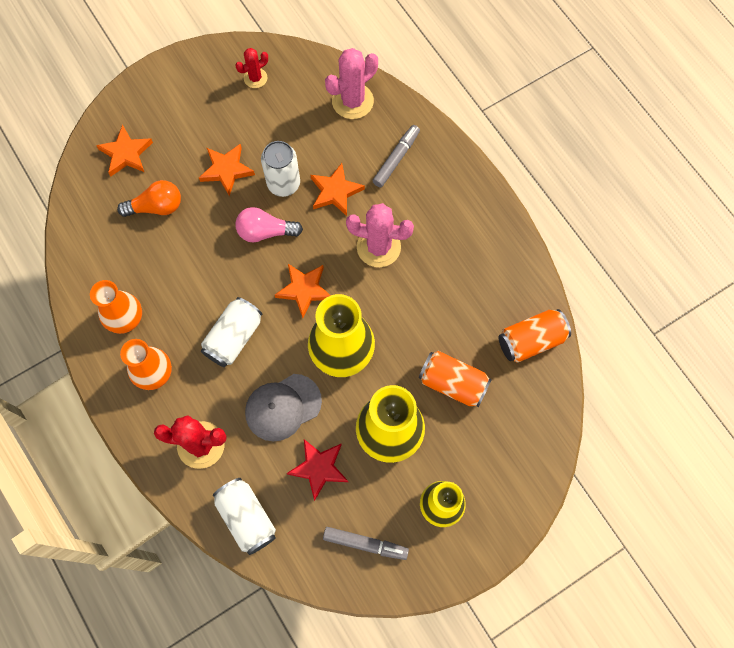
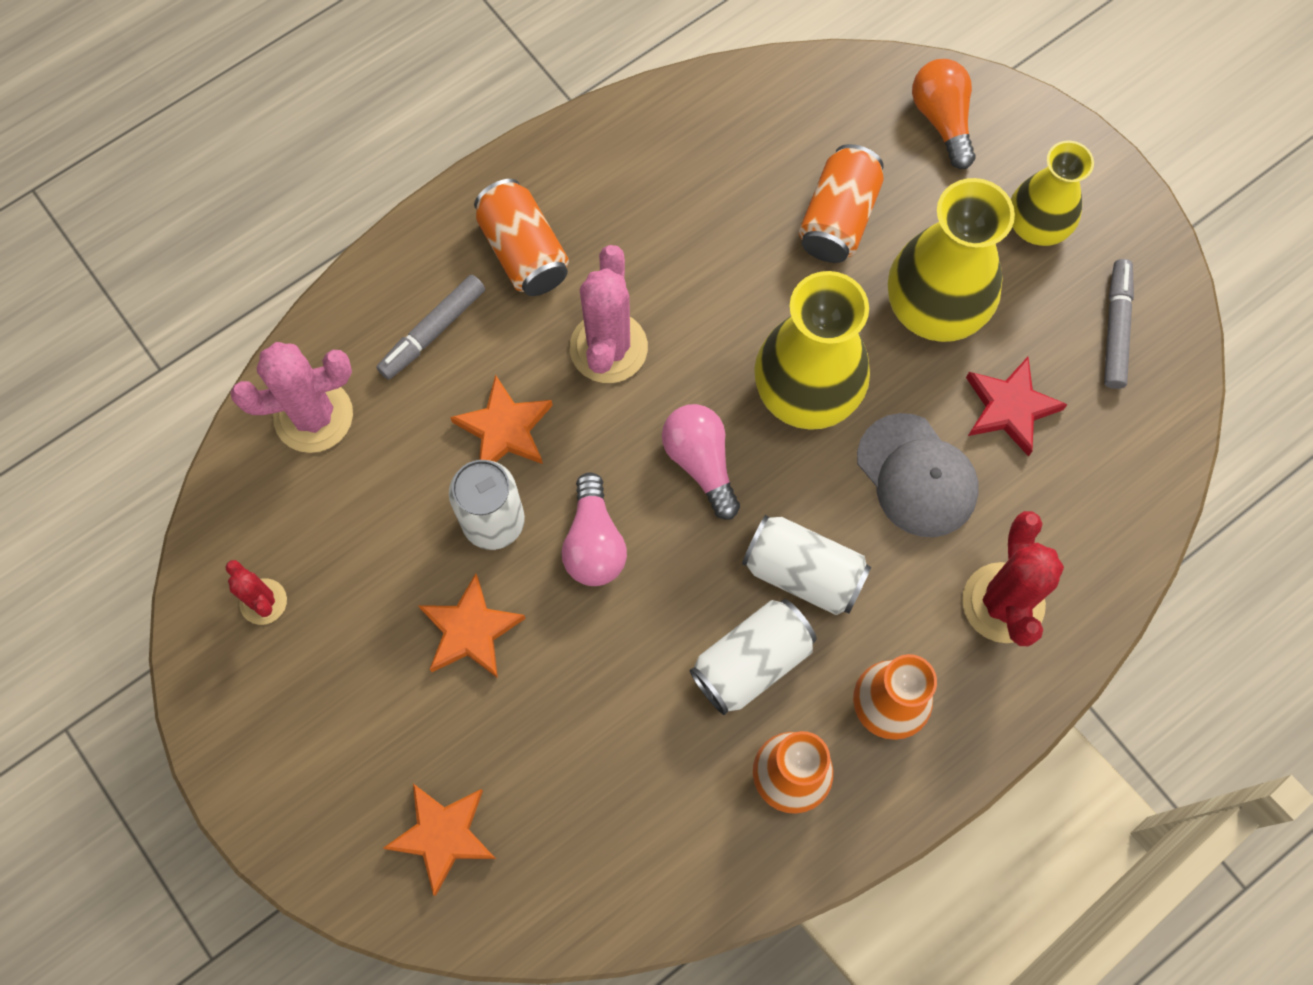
camera: 95 degrees left, 0 degrees up
(156, 207) = (557, 754): orange light bulb -> orange light bulb (942, 120)
(247, 518) = (1110, 511): white can -> white can (751, 662)
(304, 290) = (701, 463): orange star -> pink light bulb
(352, 101) = (313, 416): pink cactus -> pink cactus turned 60 degrees counterclockwise
(396, 159) = (432, 331): grey marker -> grey marker turned 75 degrees counterclockwise
(531, 340) = (752, 110): orange can -> orange can (524, 252)

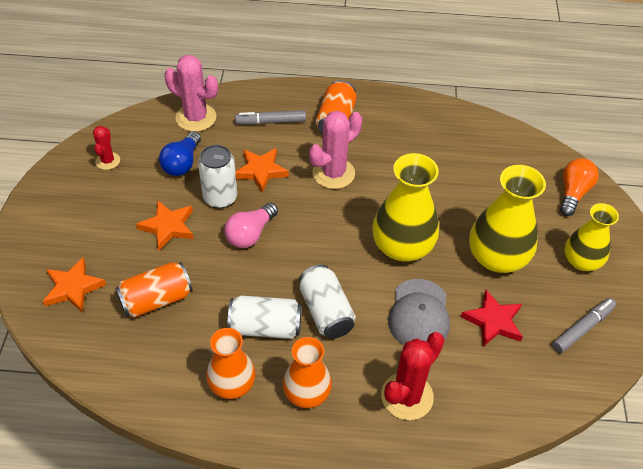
camera: 40 degrees right, 20 degrees down
(378, 511) = (182, 163): none -> blue light bulb
(701, 463) = (326, 239): pink light bulb -> none
(838, 218) = (484, 196): orange can -> orange can (156, 299)

